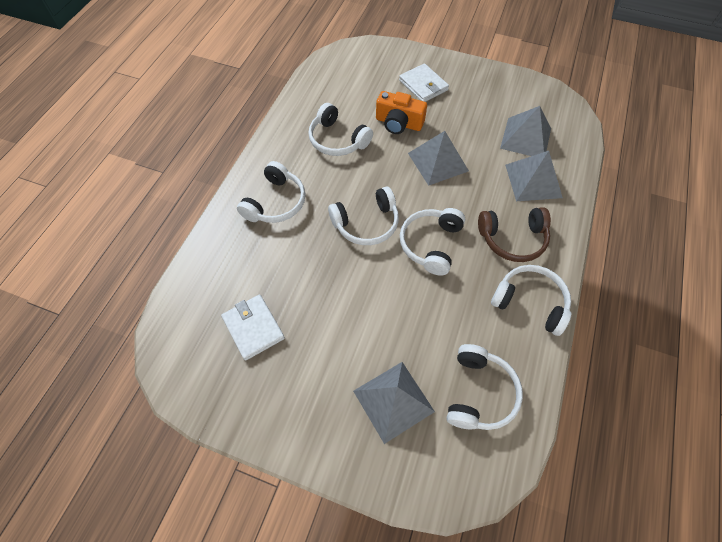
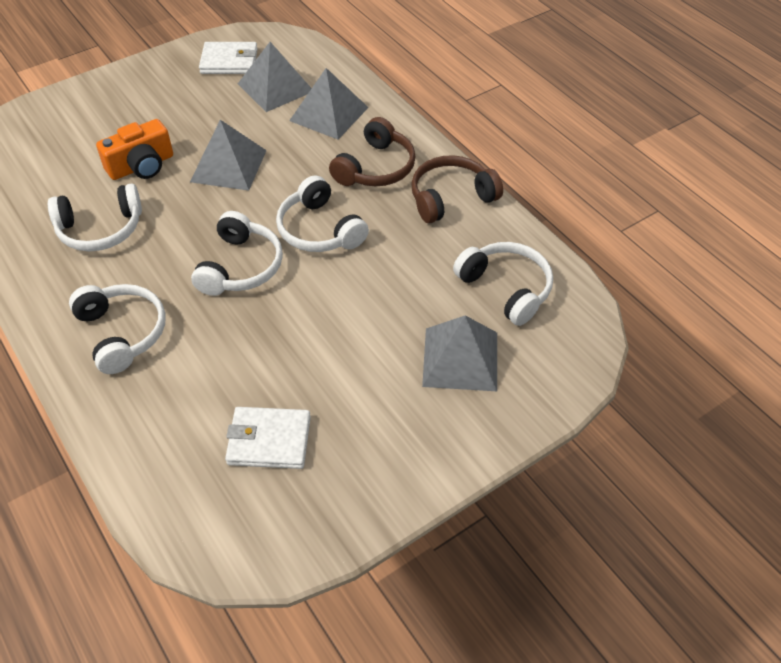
camera: 55 degrees left, 10 degrees down
(423, 85) = (116, 117): white wallet -> white wallet (229, 61)
(530, 302) = (451, 198): white headphones -> brown headphones

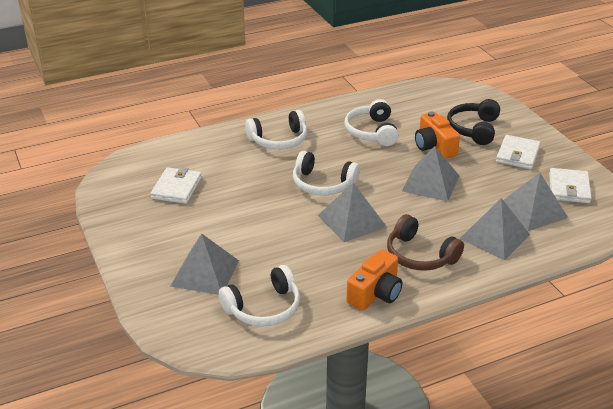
camera: 100 degrees right, 15 degrees down
(97, 132) = (474, 129): none -> black headphones
(159, 96) = (517, 154): none -> white wallet
(320, 230) = (351, 220): white headphones -> grey pyramid
(451, 198) = (375, 293): brown headphones -> orange camera

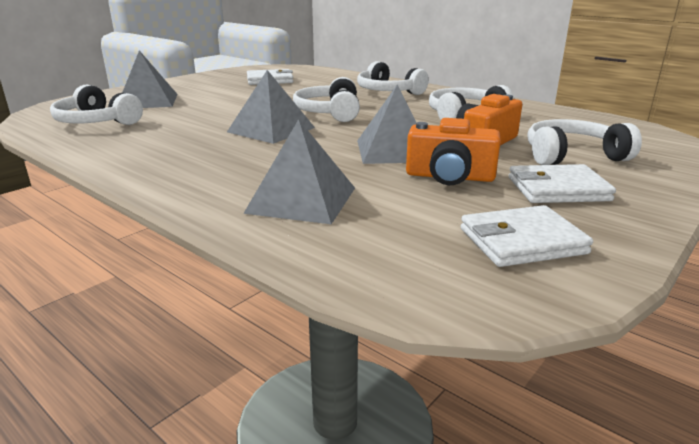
camera: 65 degrees right, 10 degrees down
(375, 293) = (131, 155): orange camera -> orange camera (449, 177)
(420, 255) = (222, 165): brown headphones -> none
(474, 129) = (572, 156): black headphones -> white headphones
(532, 210) = (406, 218): grey pyramid -> none

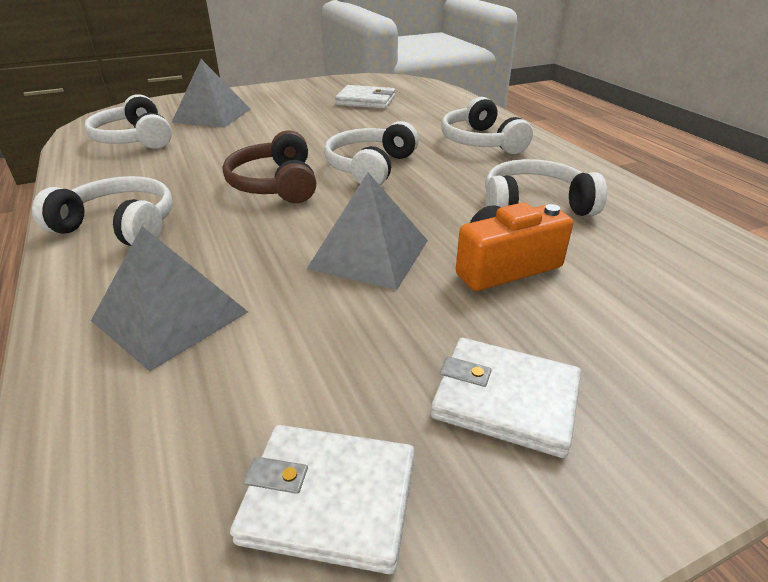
camera: 25 degrees right, 10 degrees up
(271, 129) = (276, 184): grey pyramid -> brown headphones
(449, 177) = (382, 325): orange camera -> none
(572, 156) = (608, 330): white headphones -> white headphones (119, 226)

